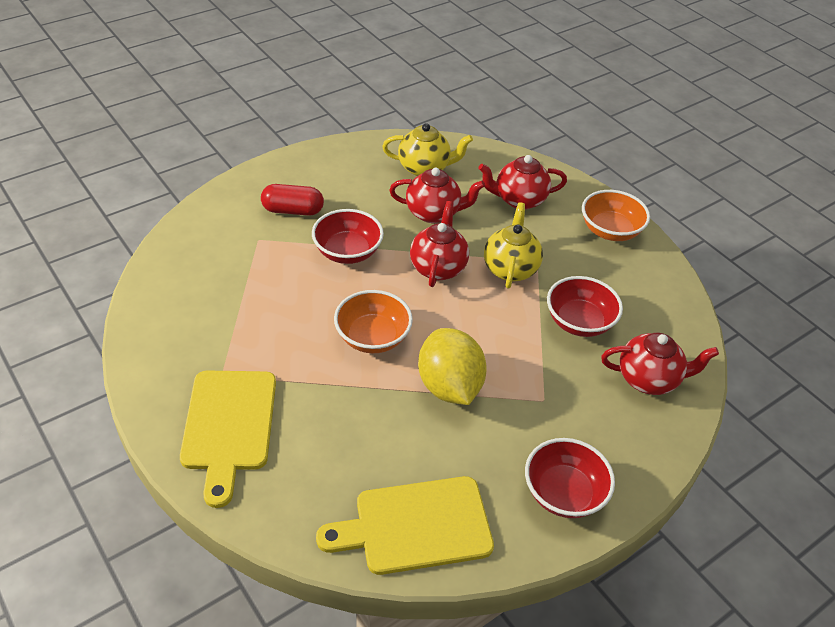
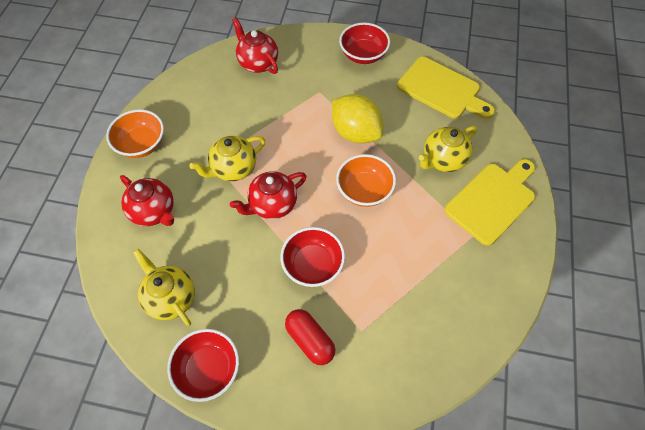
camera: 130 degrees left, 15 degrees up
(324, 430) = (443, 160): none -> yellow teapot
(434, 213) = (220, 249): red teapot -> none
(449, 386) = (355, 132): yellow lemon -> yellow lemon turned 75 degrees counterclockwise
(579, 322) = (245, 111): red bowl -> red bowl (208, 369)

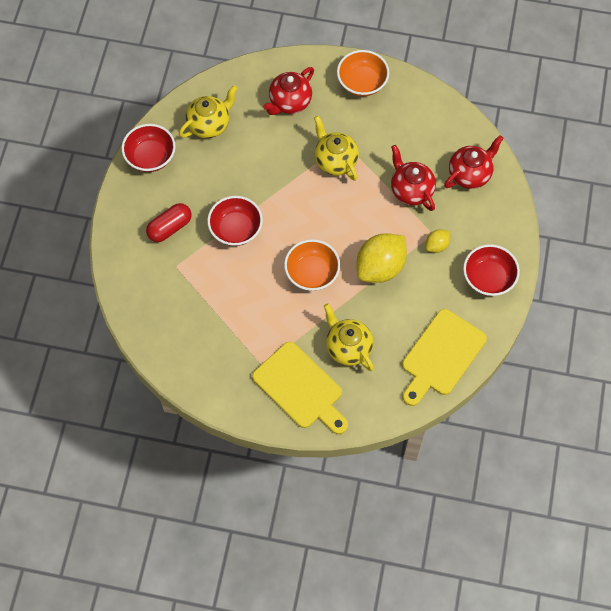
camera: 90 degrees right, 5 degrees up
(272, 205) = (296, 195): red teapot -> red teapot (411, 190)
(331, 89) = (437, 245): none -> yellow lemon

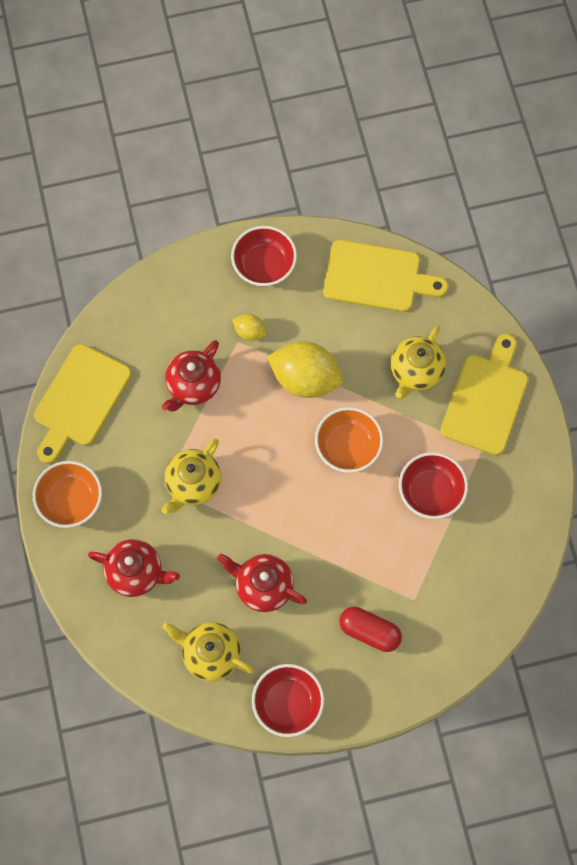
camera: 115 degrees left, 5 degrees up
(236, 229) = (335, 555): red bowl -> red bowl (430, 492)
(435, 115) = (80, 400): none -> yellow cutting board
(470, 174) = (143, 332): red teapot -> red teapot (263, 586)

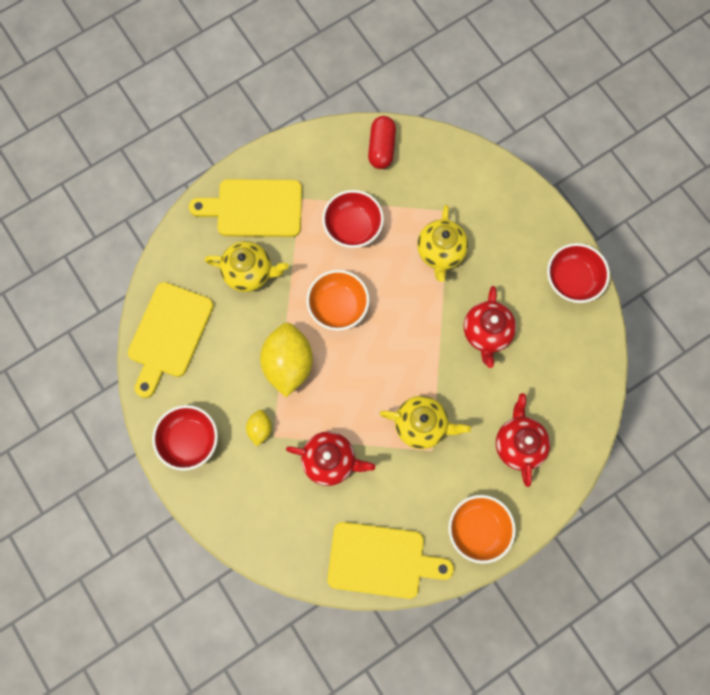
camera: 110 degrees left, 5 degrees up
(210, 654) = (559, 355): yellow teapot -> yellow teapot (440, 252)
(369, 631) = (488, 236): red capsule -> red capsule (381, 148)
(377, 277) = (169, 334): yellow cutting board -> yellow cutting board turned 150 degrees counterclockwise

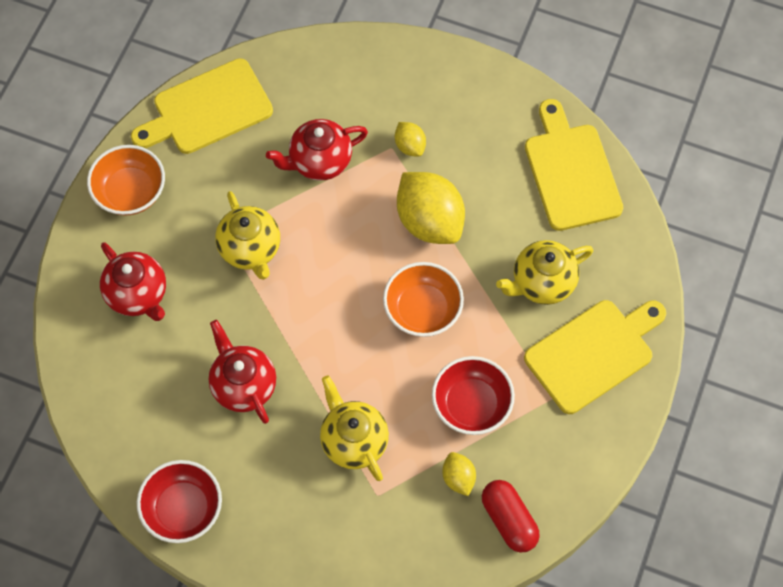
camera: 145 degrees right, 10 degrees down
(189, 440) = (469, 95): red bowl -> none
(393, 190) = (458, 478): none -> yellow lemon
(421, 425) = (250, 250): yellow teapot -> yellow teapot turned 90 degrees counterclockwise

